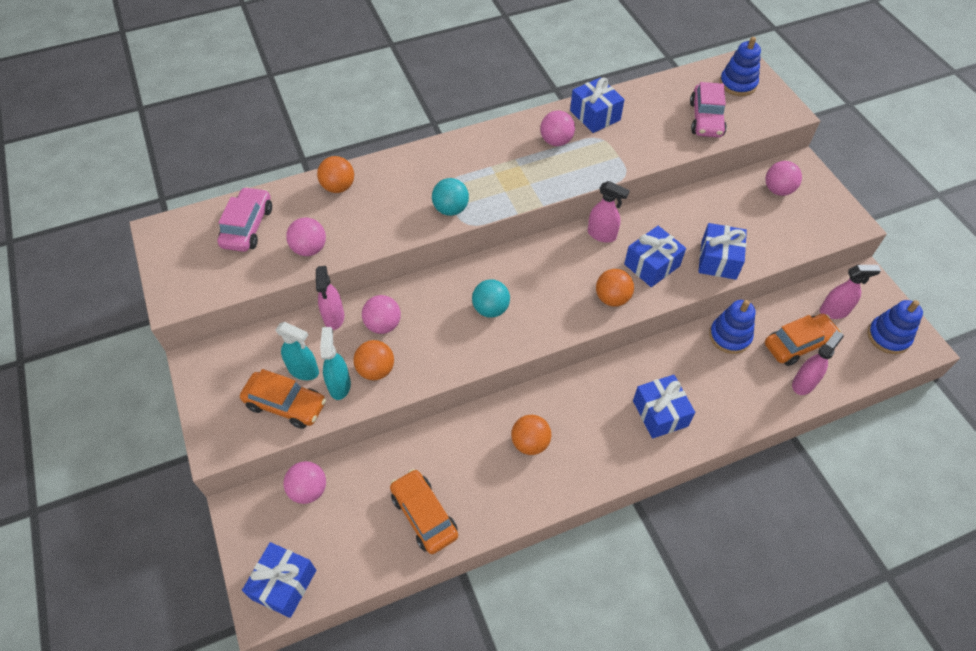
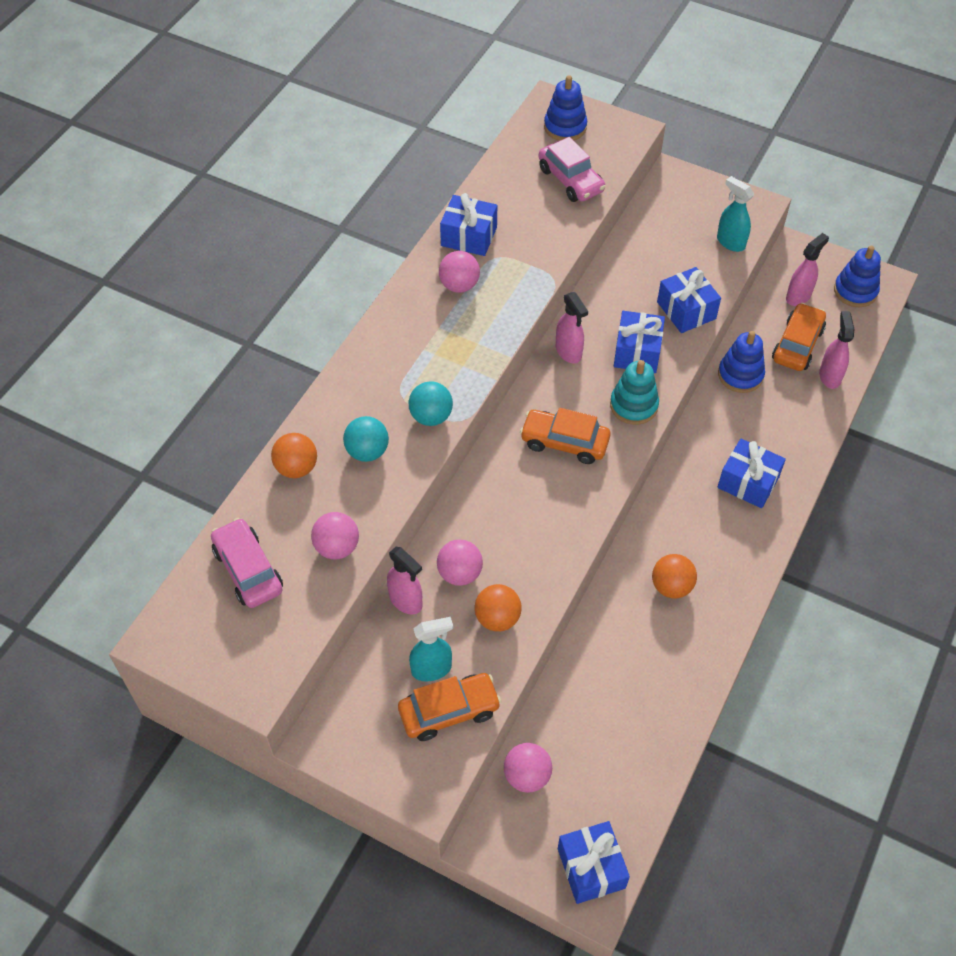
camera: 40 degrees left, 0 degrees up
(339, 385) = (479, 656): turquoise spray bottle -> turquoise spray bottle (730, 242)
(424, 515) = (647, 715): orange car -> orange car (564, 442)
(490, 309) = (541, 489): turquoise ball -> turquoise ball (367, 451)
(602, 235) = (568, 352): pink spray bottle -> pink spray bottle turned 75 degrees clockwise
(612, 298) = (633, 405): orange ball -> turquoise stacking toy
(778, 190) = (674, 211): pink ball -> none

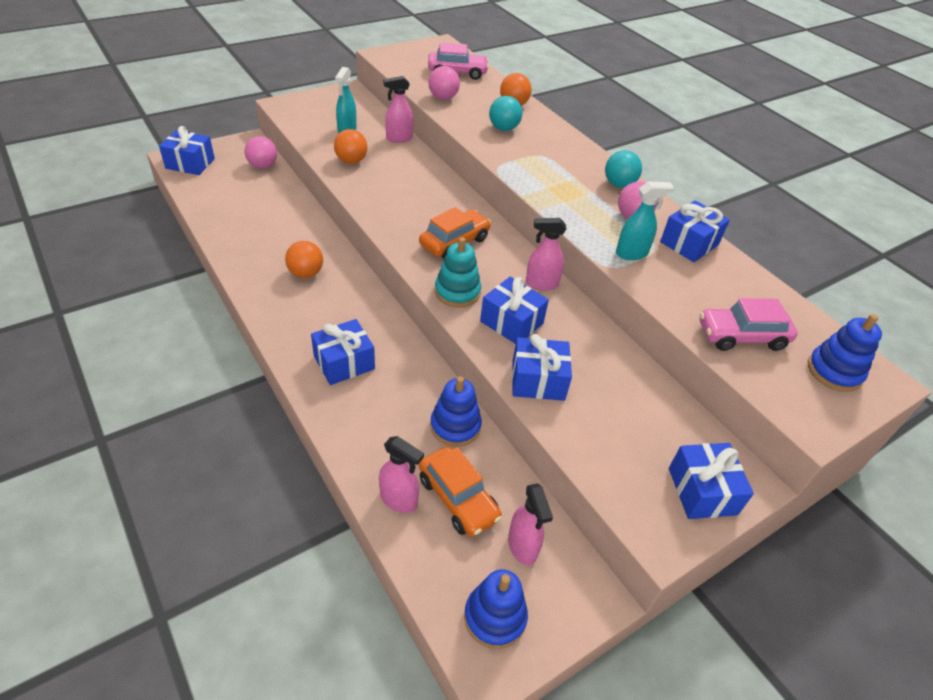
camera: 115 degrees right, 10 degrees down
(431, 416) = (511, 158): turquoise ball -> turquoise ball (619, 184)
(449, 711) = (316, 126): orange car -> none
(460, 573) = (396, 161): pink ball -> none
(702, 196) = (702, 491): none -> blue gift
(730, 242) = (613, 472): turquoise spray bottle -> turquoise spray bottle (632, 253)

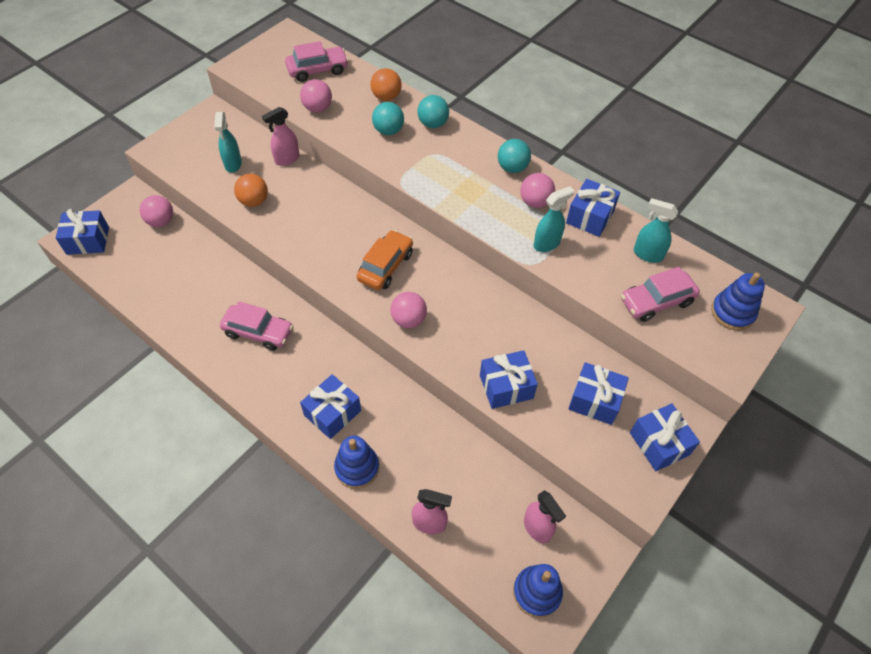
camera: 15 degrees left, 10 degrees up
(306, 273) = (258, 332): orange ball -> pink car
(455, 426) = (448, 442): blue stacking toy -> blue stacking toy (357, 468)
(457, 292) = (408, 320): turquoise stacking toy -> pink ball
(458, 498) = (474, 505): orange car -> none
(511, 322) = (465, 336): blue gift -> blue gift (595, 400)
(541, 284) = (475, 288): pink spray bottle -> none
(550, 133) = (433, 124): none -> turquoise ball
(745, 291) = (647, 254): none -> turquoise spray bottle

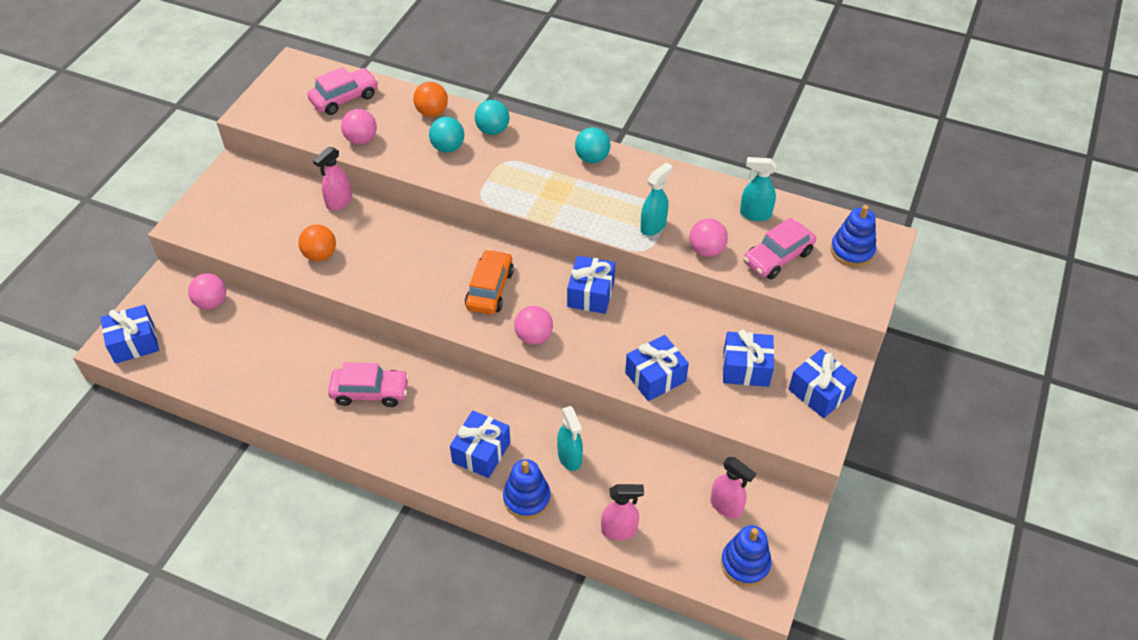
camera: 15 degrees left, 5 degrees down
(233, 164) = (280, 221): turquoise spray bottle -> turquoise spray bottle (570, 457)
(535, 202) = (627, 187): pink ball -> pink ball (706, 250)
(590, 217) = (687, 190): blue gift -> blue gift (590, 294)

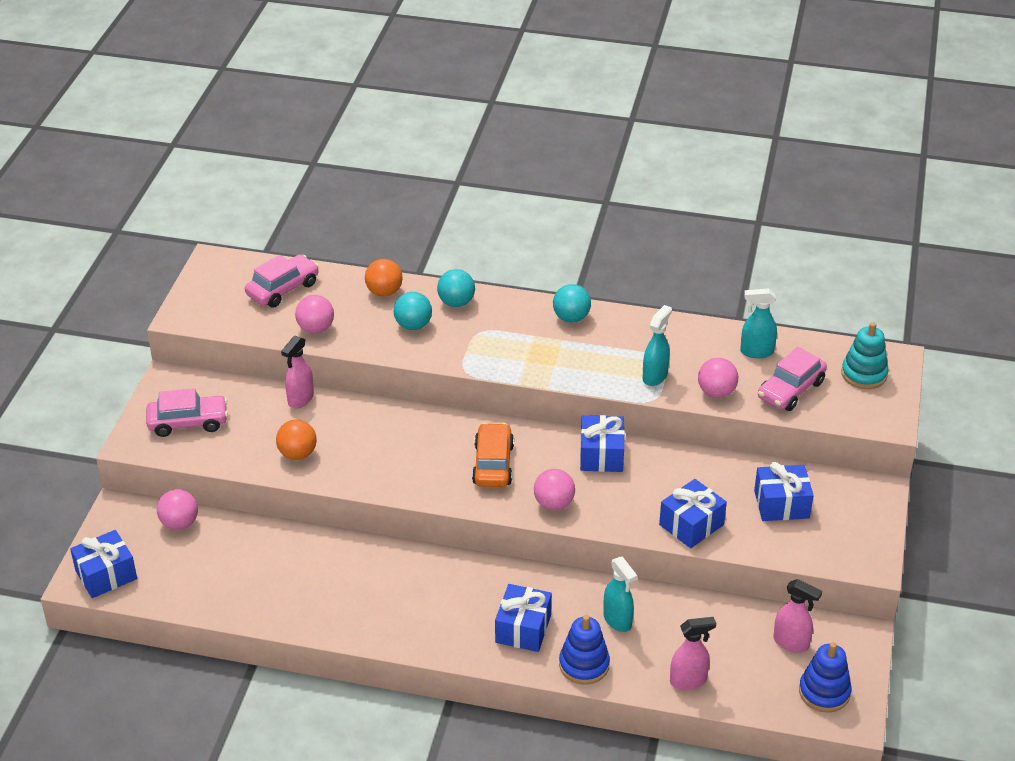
camera: 10 degrees left, 10 degrees down
(370, 392) = (385, 588): pink car -> pink car (188, 422)
(819, 392) = (861, 517): blue gift -> none
(852, 251) = (864, 374): blue stacking toy -> turquoise stacking toy

